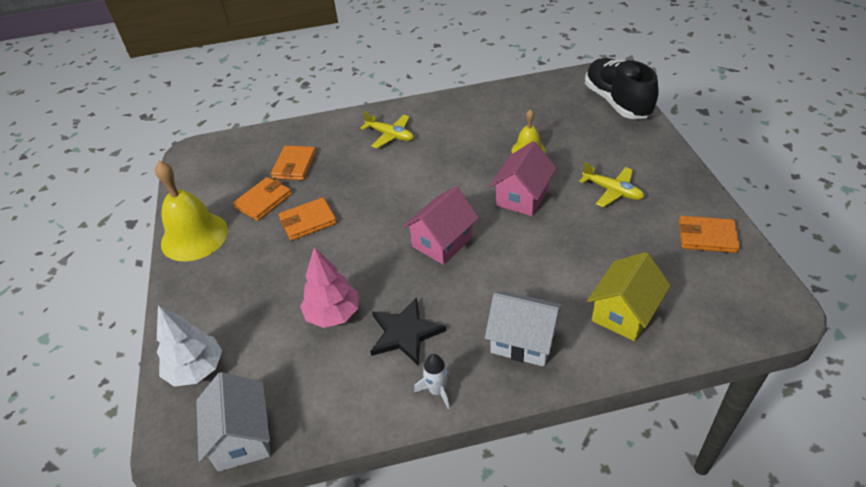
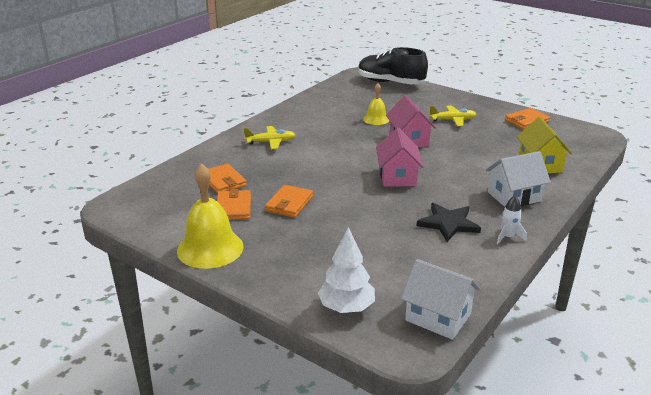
camera: 45 degrees left, 15 degrees down
(333, 314) = (390, 237): pink tree -> none

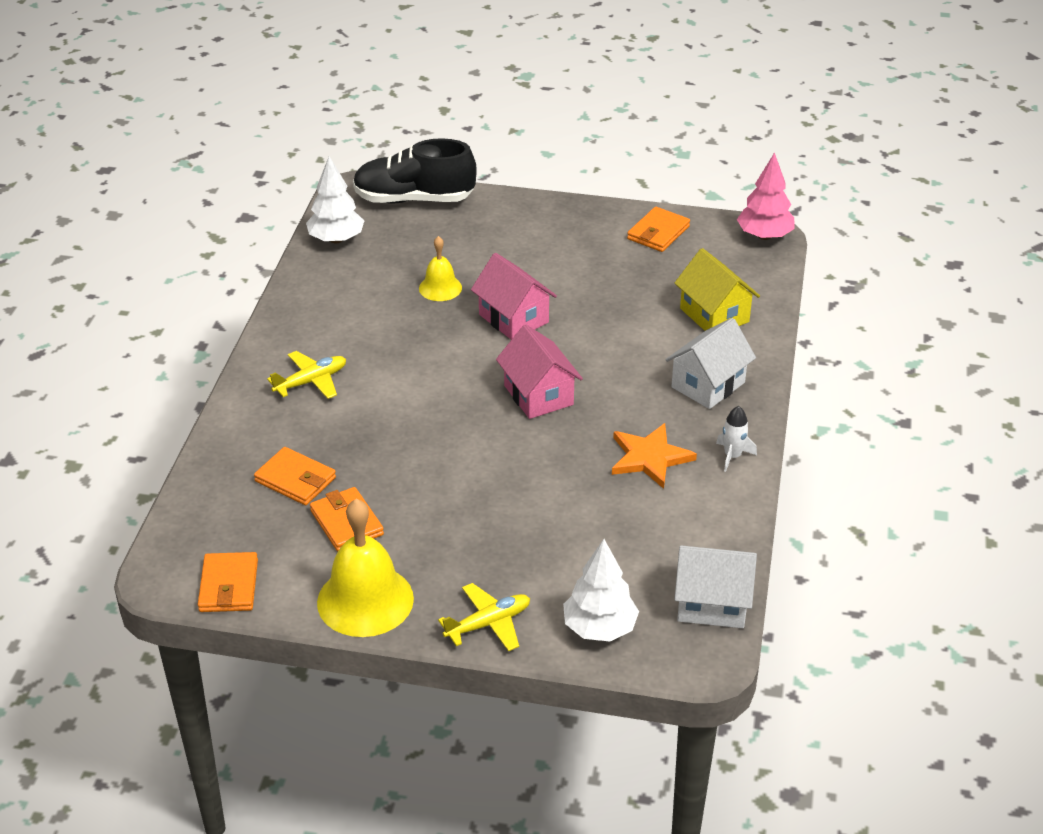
camera: 25 degrees left, 10 degrees up
(289, 204) = (420, 490): orange wallet -> orange wallet (228, 586)
(335, 90) = (336, 239): none -> white tree
(448, 223) = (649, 457): black star -> orange star
(453, 120) = (554, 259): yellow plane -> yellow plane (488, 624)
(597, 135) = (764, 236): none -> pink tree

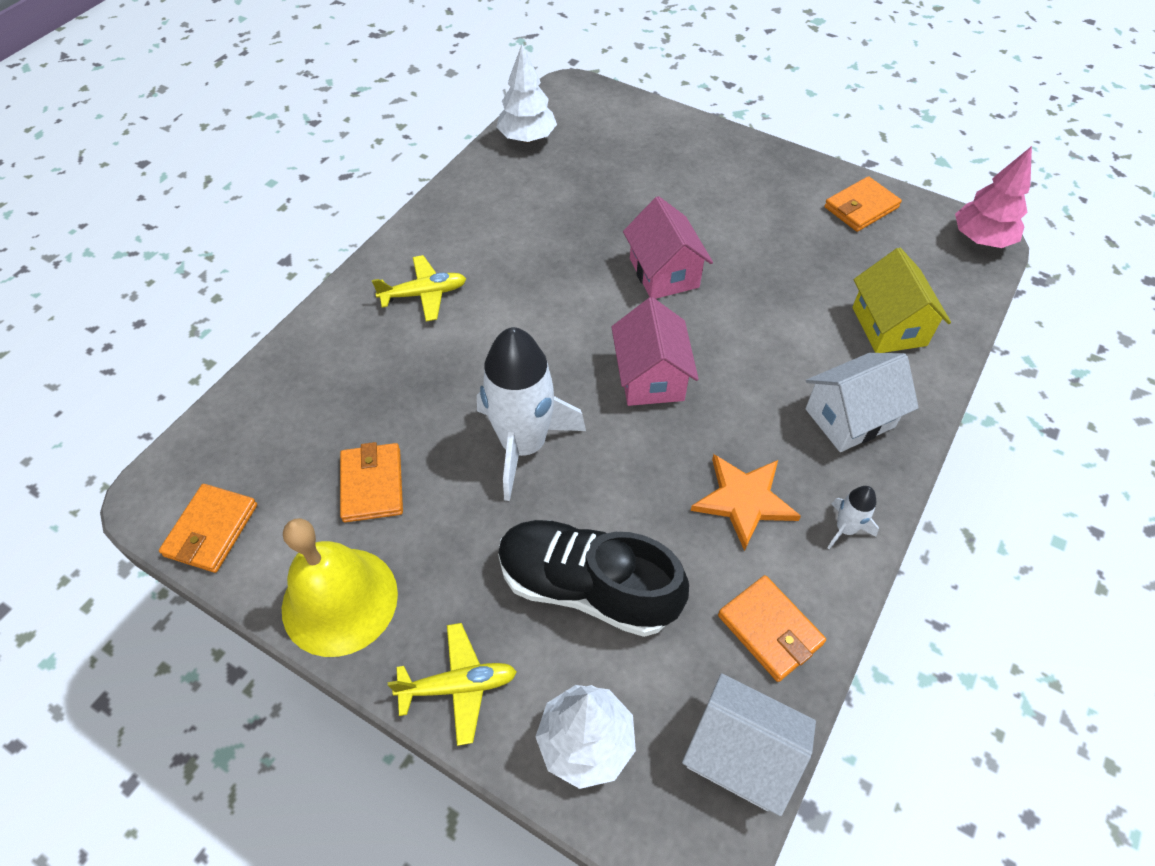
camera: 20 degrees right, 15 degrees up
(295, 480) = (348, 411): orange wallet -> orange wallet (769, 630)
(414, 199) = (622, 112): black shoe -> black shoe (587, 587)
(440, 288) = (604, 217): yellow bell -> none
(457, 465) = (523, 445): none -> white rocket

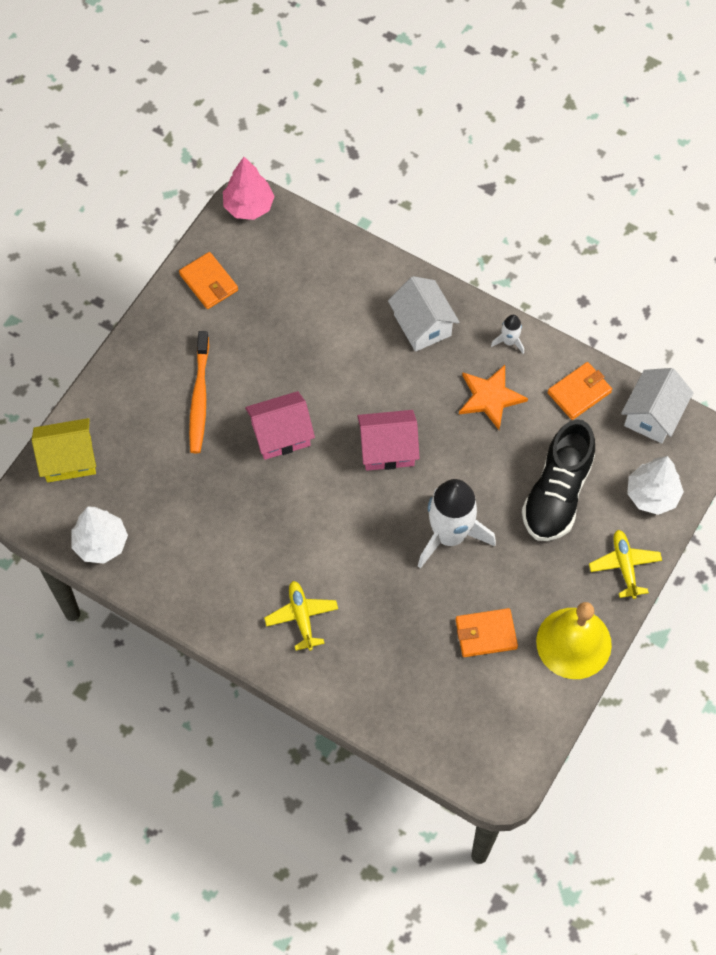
camera: 90 degrees left, 10 degrees up
(211, 530) = (526, 737): orange wallet -> none
(705, 204) = (199, 398): none -> orange toothbrush
(889, 326) = (338, 286): yellow house -> yellow house (69, 459)

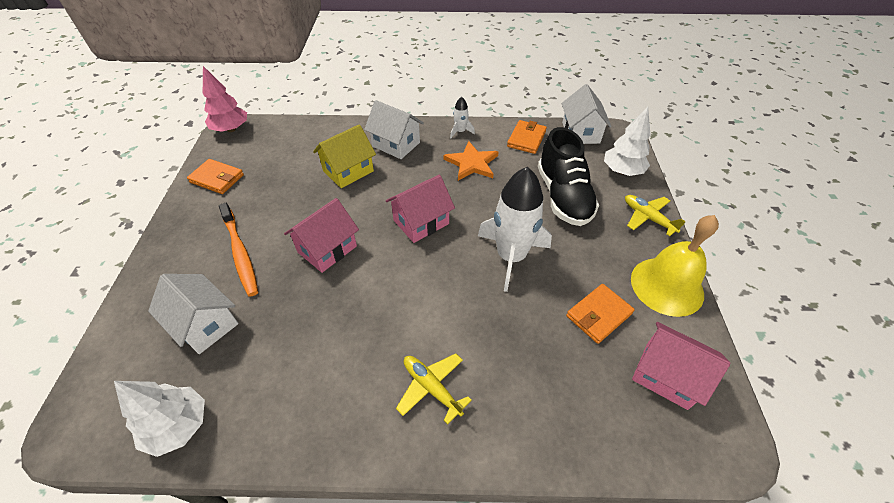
camera: 30 degrees left, 15 degrees down
(69, 459) = (117, 359): yellow house -> yellow house (348, 171)
(145, 461) = (205, 324): none -> white house
(498, 712) = (666, 375): none -> pink house

